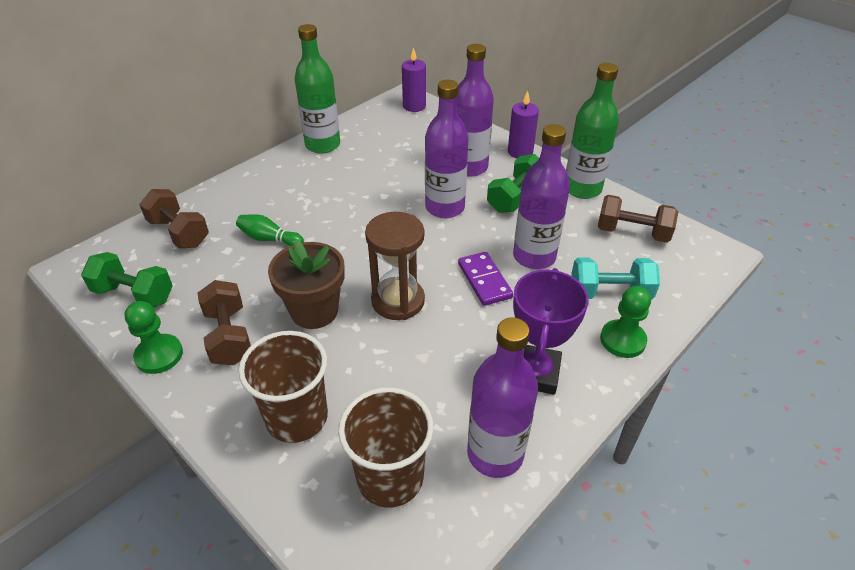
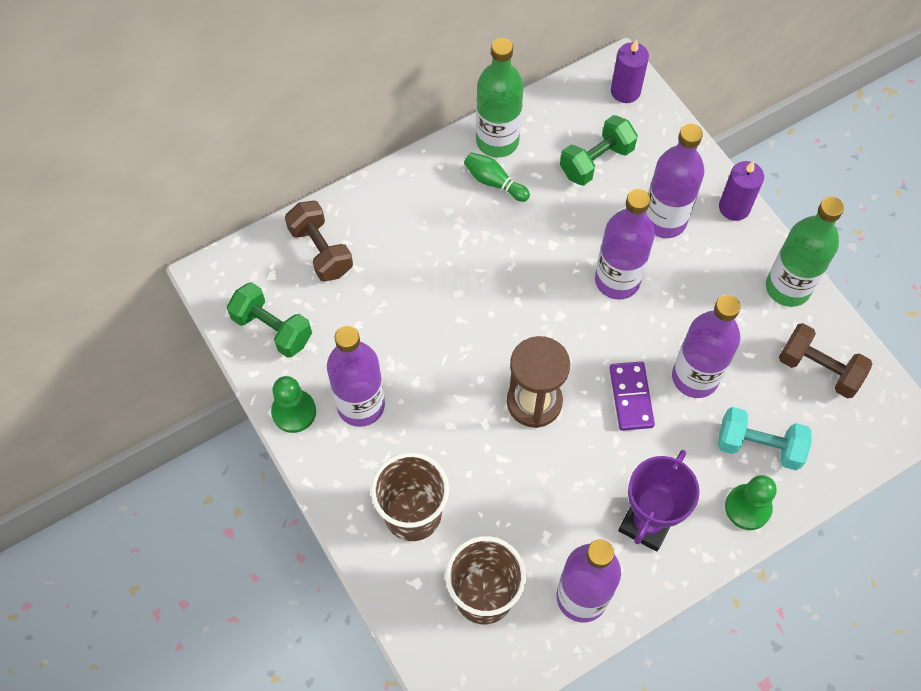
camera: 15 degrees right, 20 degrees up
(229, 336) = (361, 405): brown dumbbell -> purple bottle
(269, 239) = (415, 283): green bowling pin -> green bowling pin (494, 182)
(314, 311) = (447, 394): brown flower pot -> none
(515, 197) = (703, 283): green dumbbell -> green dumbbell (596, 161)

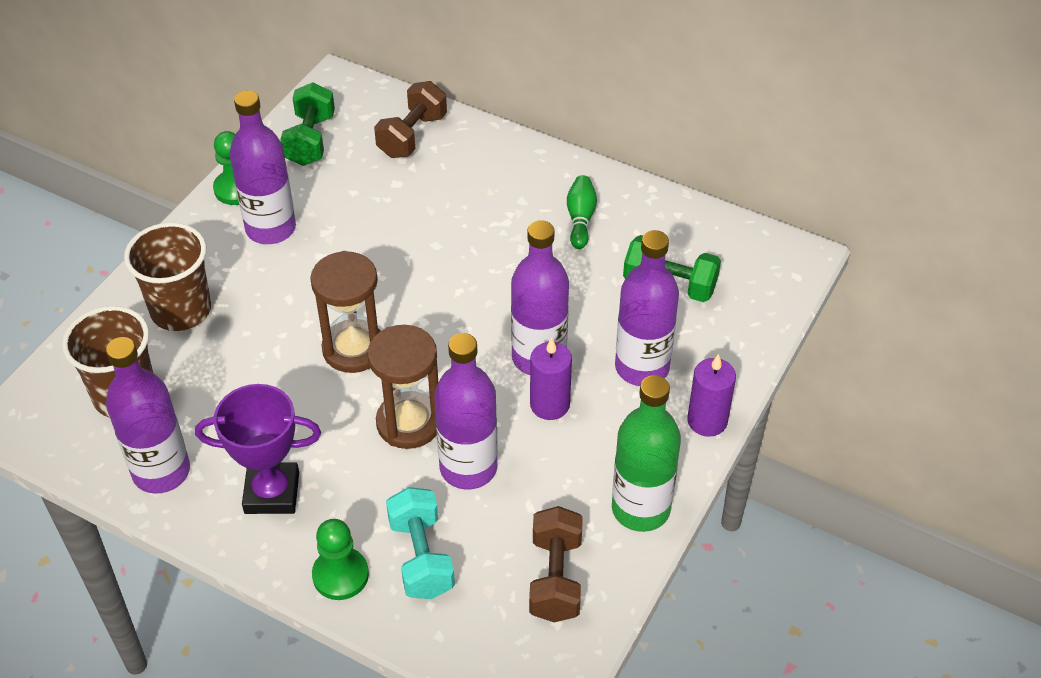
camera: 60 degrees right, 15 degrees down
(497, 141) = (630, 202): green bottle -> none
(625, 91) = (777, 272): purple candle -> purple candle (549, 405)
(631, 397) = (409, 423): purple domino -> brown hourglass

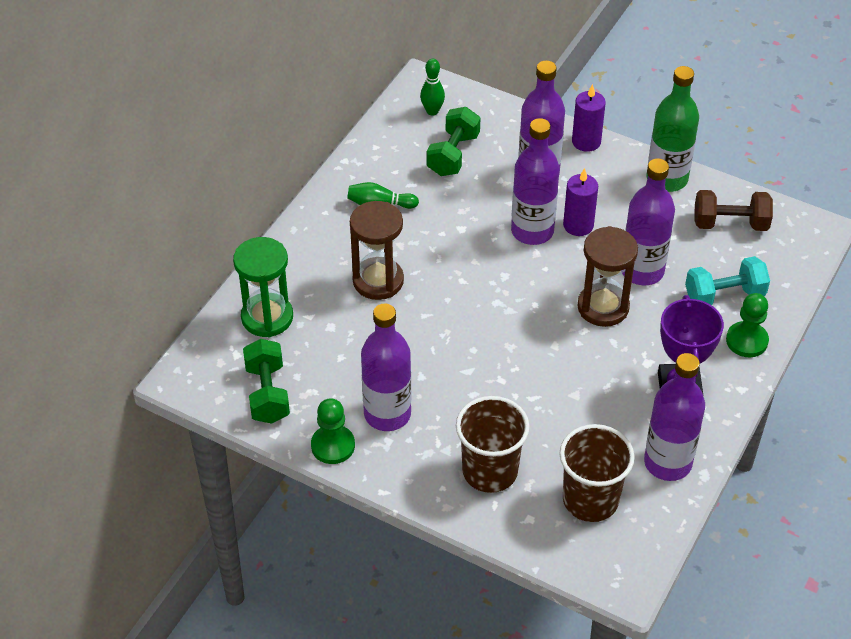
camera: 90 degrees left, 0 degrees up
(310, 140) = (267, 393): green dumbbell -> green dumbbell turned 75 degrees clockwise
(353, 349) = (529, 345): brown hourglass -> brown hourglass (378, 281)
(412, 136) = (267, 317): brown dumbbell -> green hourglass
(747, 265) = (432, 111): none -> green bowling pin

